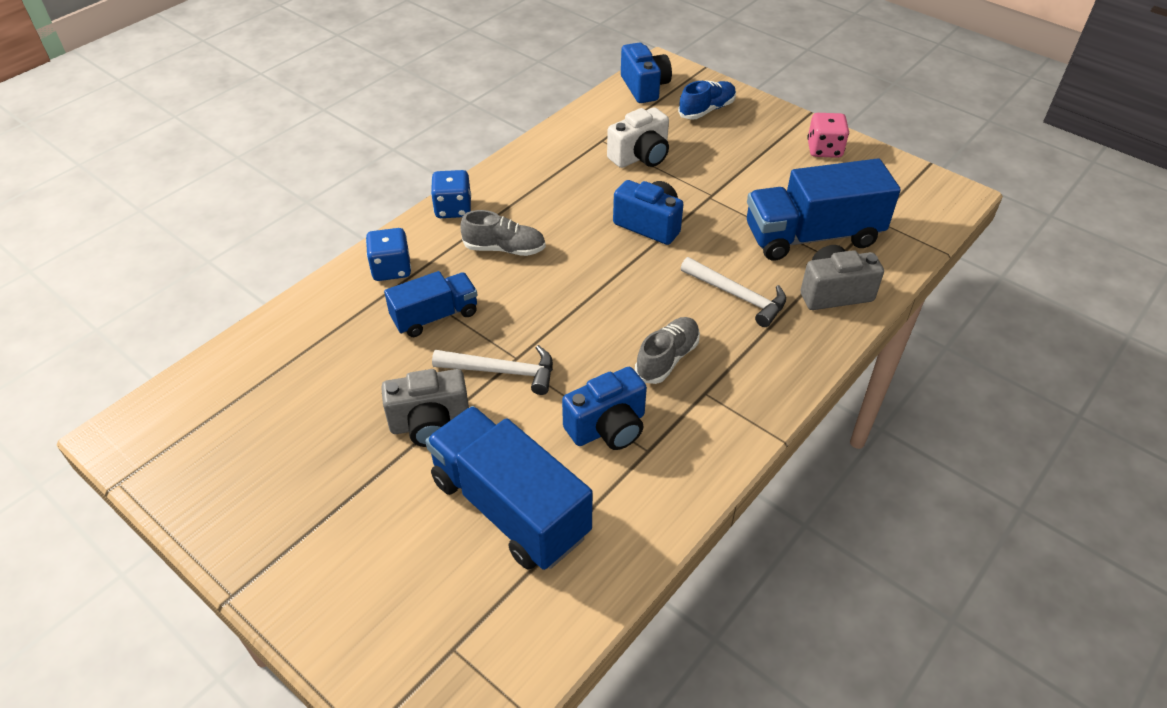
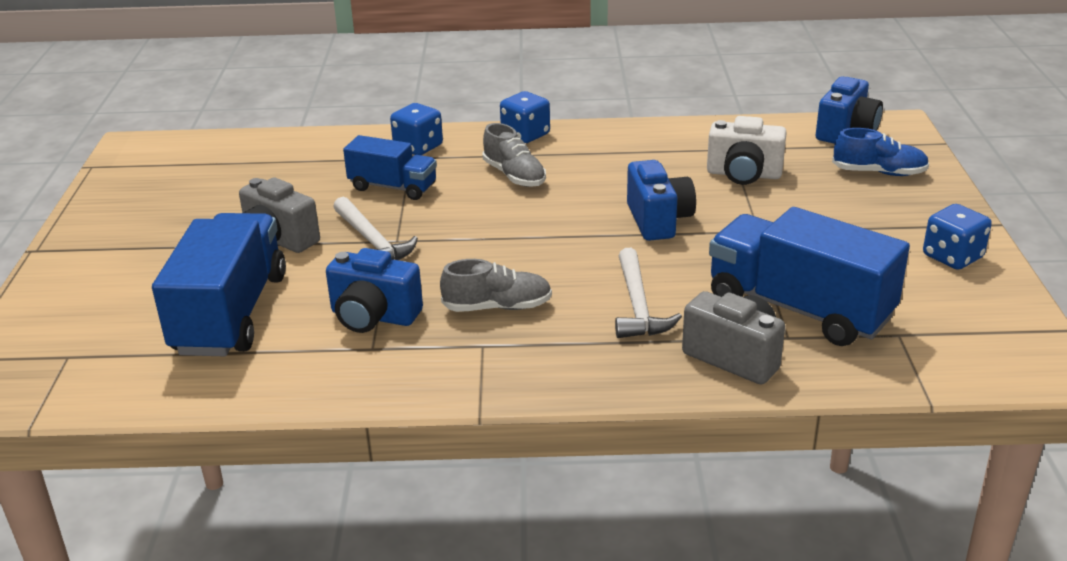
camera: 50 degrees right, 15 degrees down
(824, 149) = (952, 257): pink dice -> blue dice

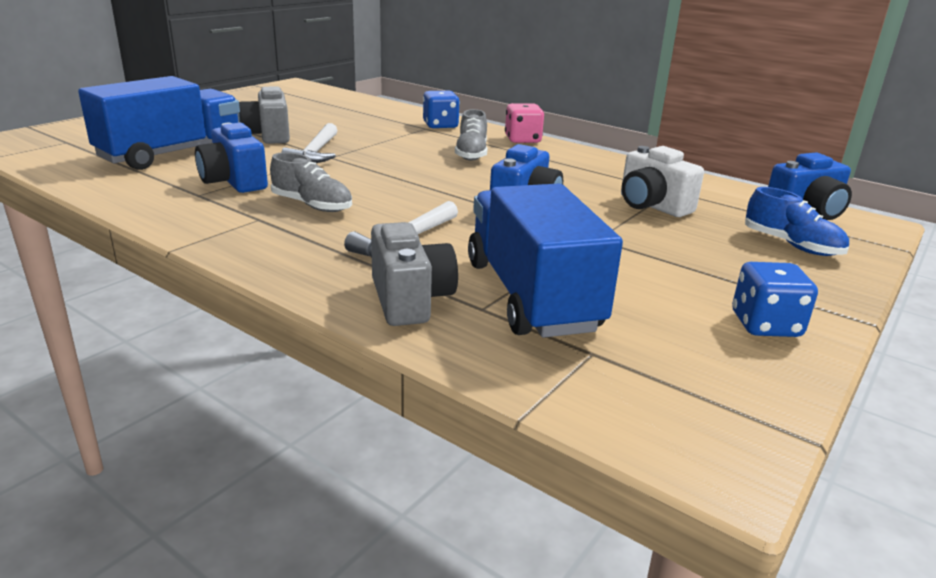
camera: 35 degrees right, 5 degrees down
(393, 187) = (384, 136): blue truck -> none
(525, 135) = (522, 140): blue dice -> pink dice

